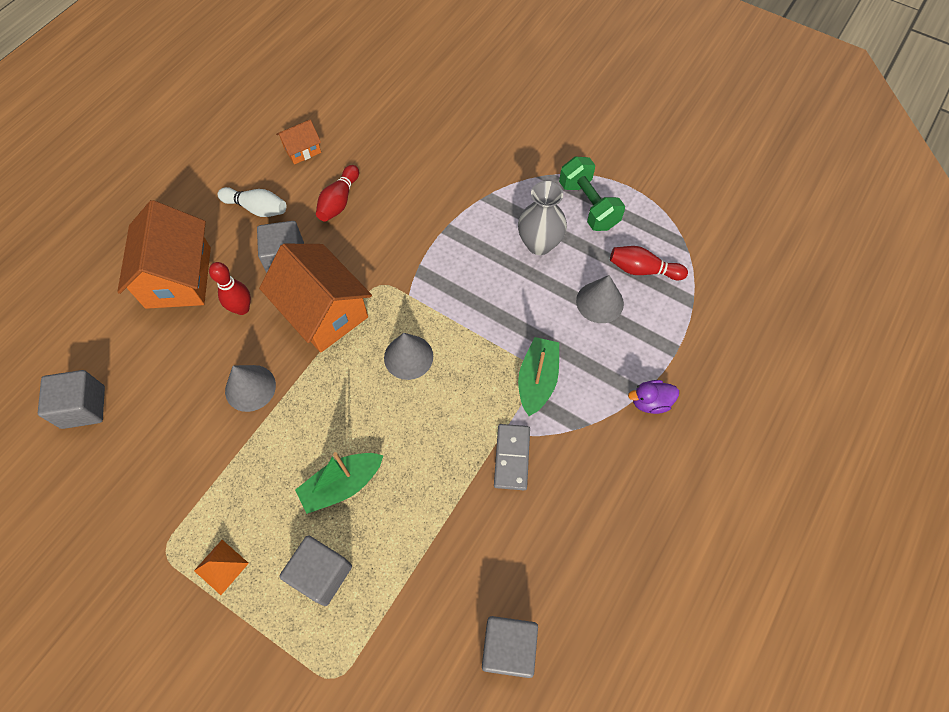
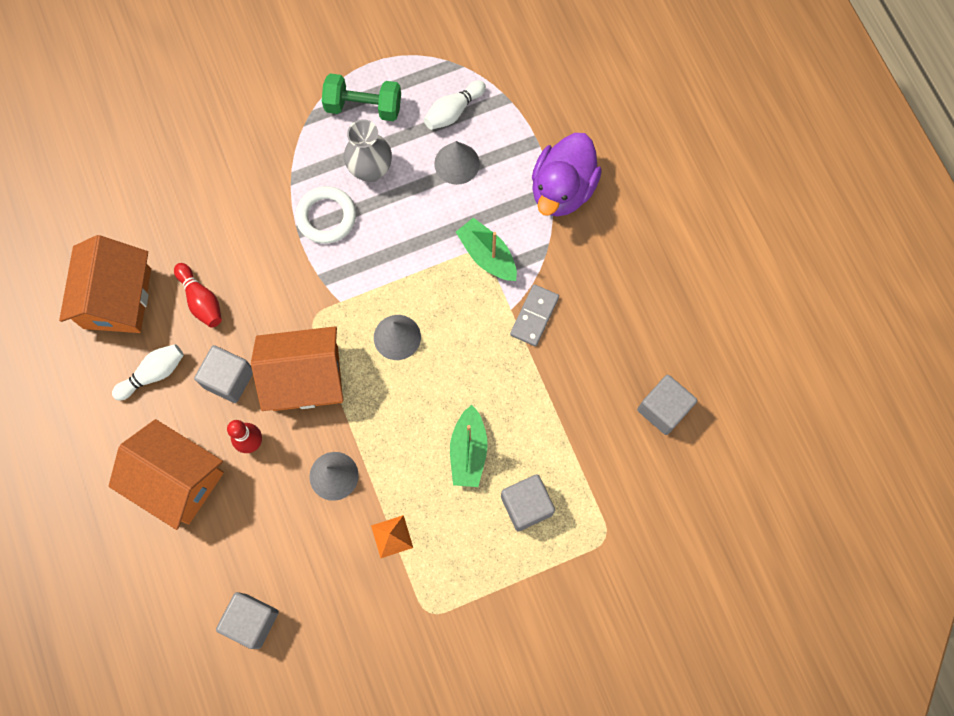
camera: 55 degrees left, 10 degrees up
(221, 566) = (470, 576): orange pyramid -> orange pyramid (392, 536)
(302, 150) = (117, 298): orange house -> orange house, size x2.07
(473, 239) = (326, 217): none -> white ring
(511, 457) = (534, 316): grey domino -> grey domino turned 75 degrees clockwise
(643, 270) = (453, 111): red bowling pin -> white bowling pin
(650, 402) = (562, 189): purple duck -> purple duck, size x2.12

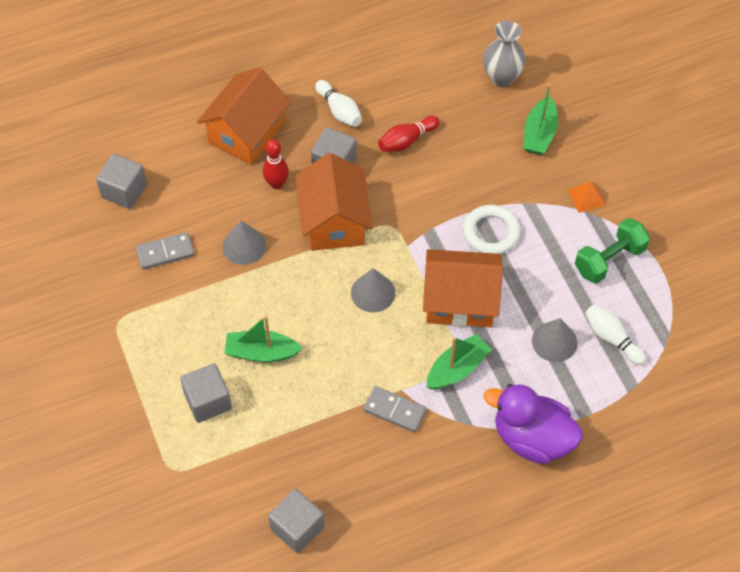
camera: 90 degrees right, 15 degrees down
(117, 298) = (407, 81): orange house -> orange house (460, 301)
(202, 163) = (539, 134): none -> green boat
(339, 565) = (165, 252): none -> grey domino
(363, 106) = (609, 260): green dumbbell -> green dumbbell turned 45 degrees clockwise
(370, 170) = (542, 267): grey vase -> grey vase (501, 77)
(392, 536) = (187, 292): orange pyramid -> orange pyramid (586, 197)

